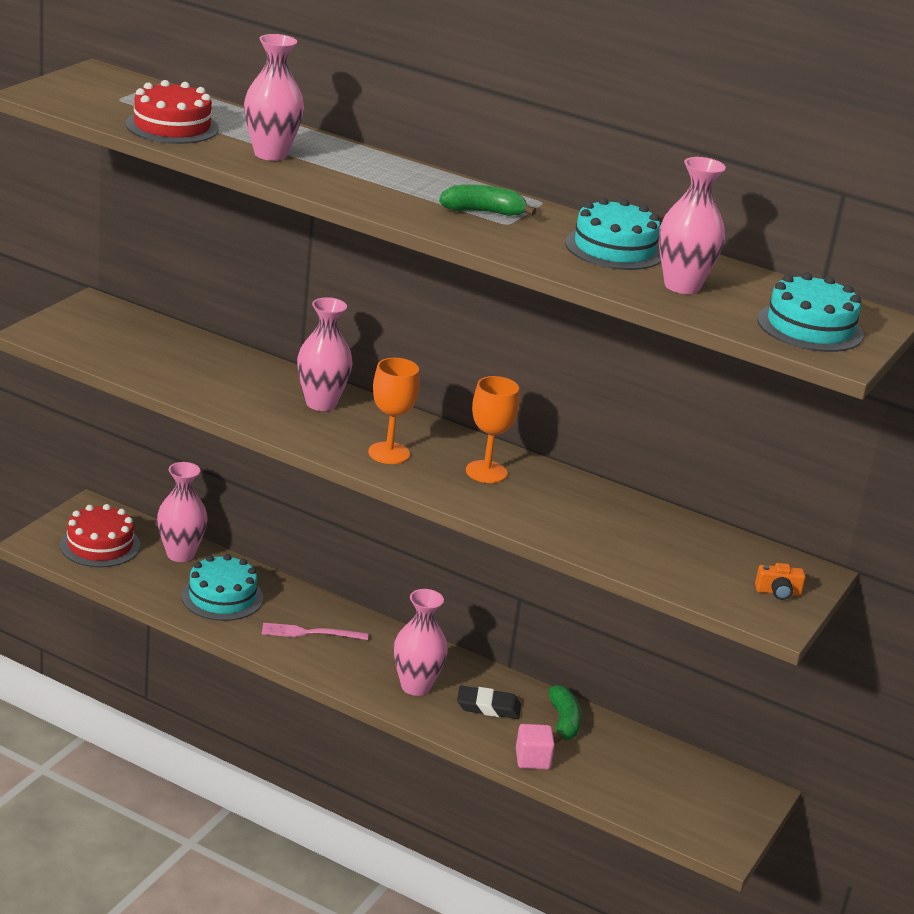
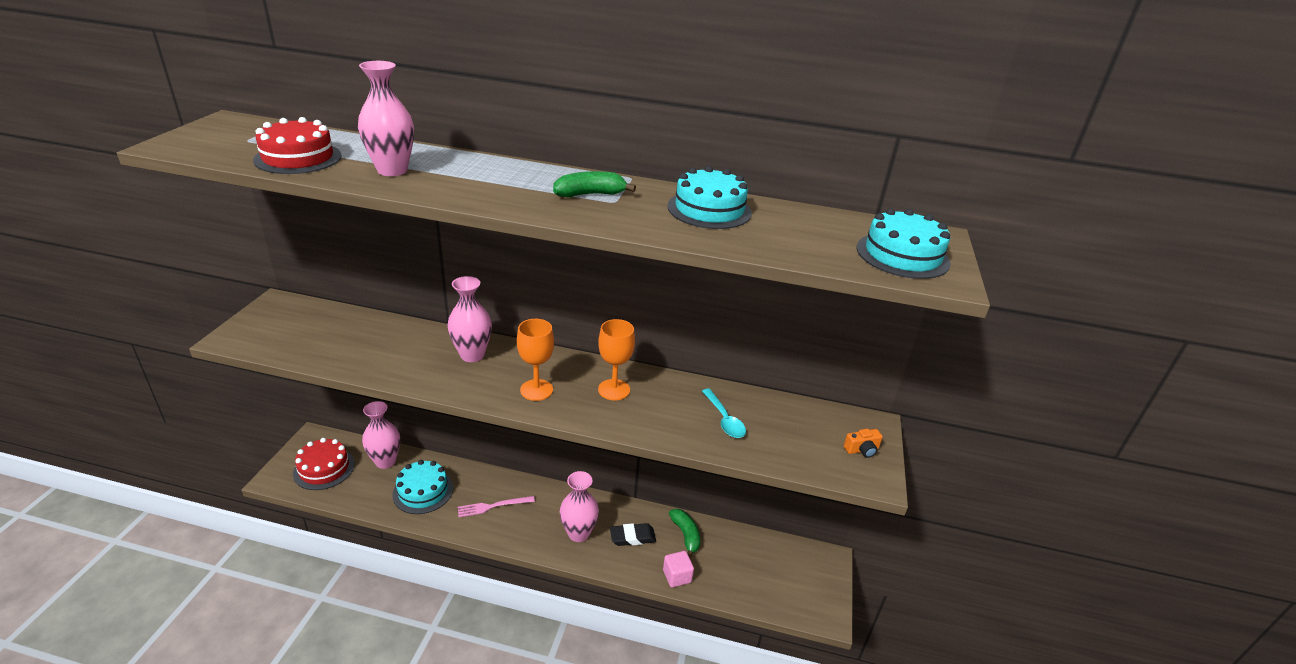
camera: 15 degrees left, 5 degrees up
(614, 528) = (724, 419): none -> turquoise spoon
(682, 286) = (782, 235): pink vase -> none

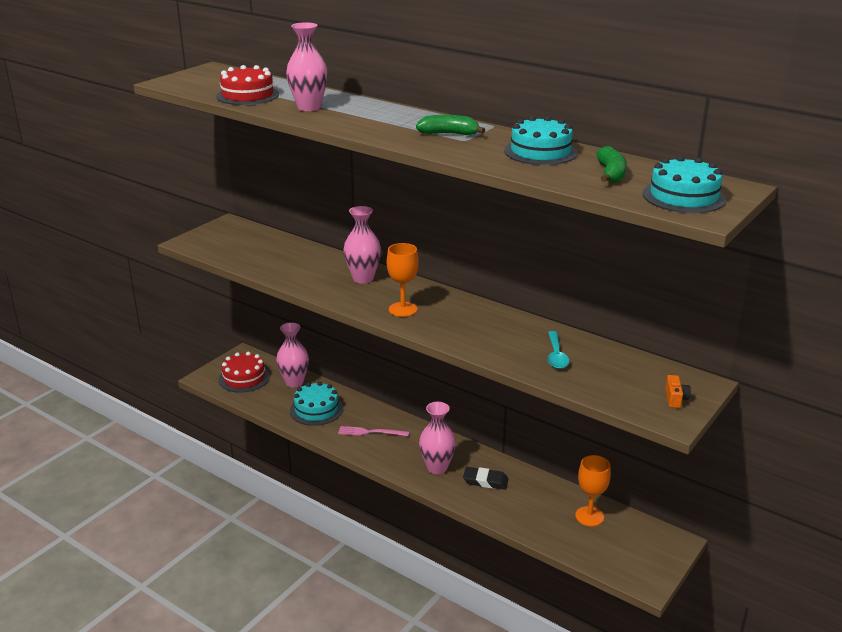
camera: 25 degrees right, 5 degrees down
(614, 390) = (469, 319): orange goblet -> orange goblet (589, 516)
(677, 576) = (513, 519): pink cube -> none
(685, 535) = (537, 491): green banana -> green banana (611, 174)
(862, 450) = (675, 399): orange camera -> orange camera turned 90 degrees counterclockwise

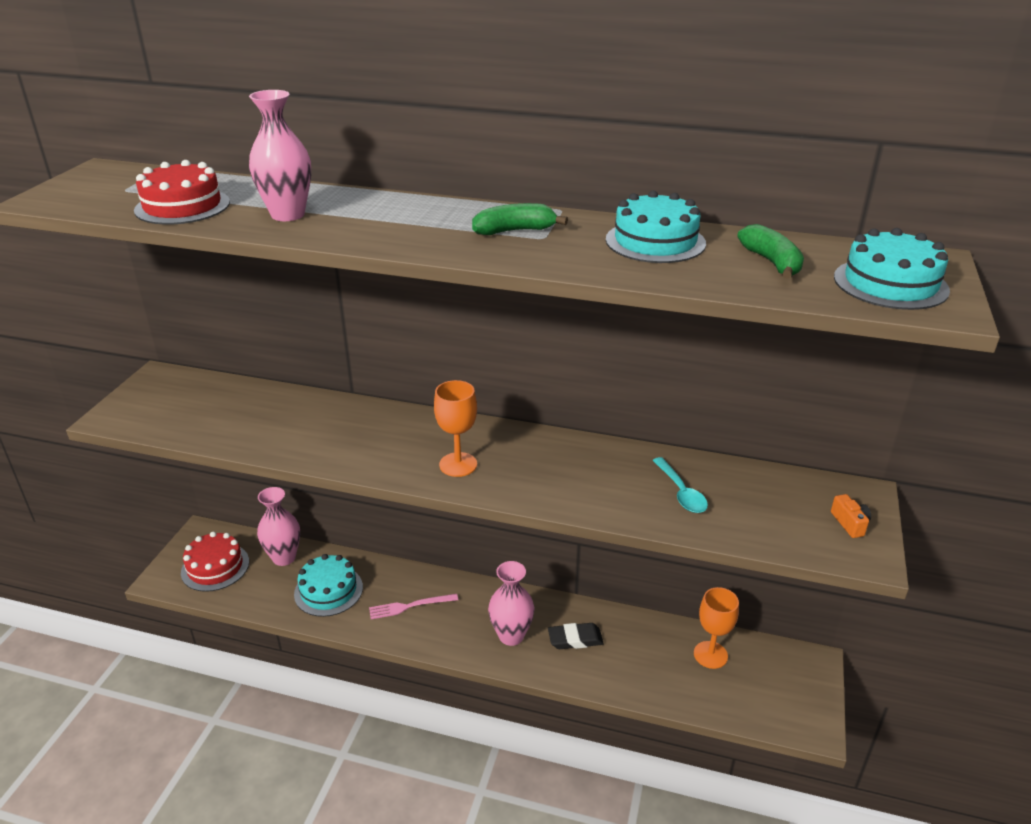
camera: 20 degrees left, 5 degrees up
(363, 278) = (382, 427): pink vase -> none

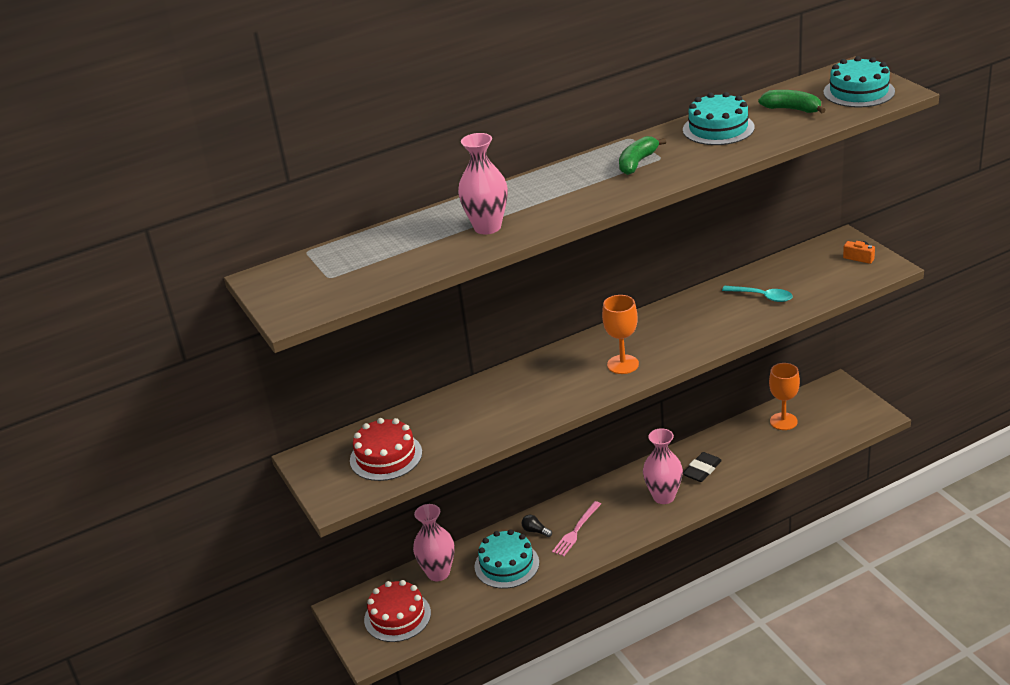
camera: 40 degrees left, 0 degrees up
(182, 206) = (405, 261): red cake -> red cake (386, 456)
(385, 581) = (535, 531): none -> black light bulb

